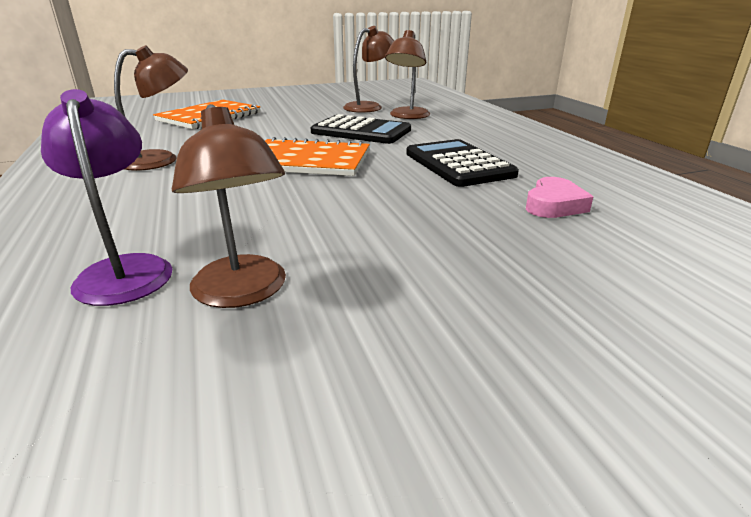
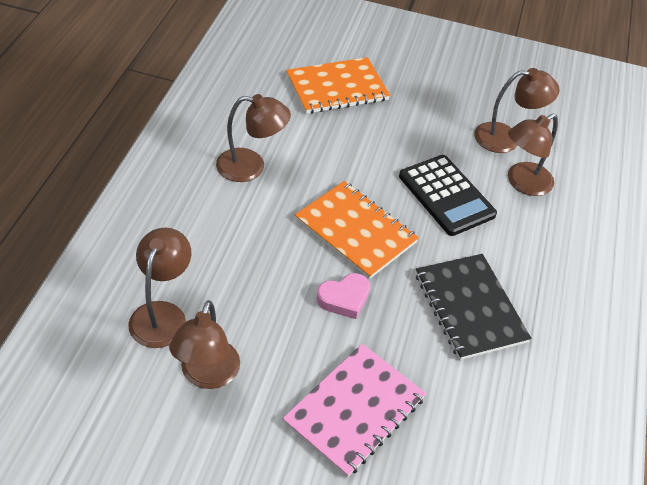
camera: 30 degrees right, 20 degrees up
(124, 270) = (162, 314): purple lamp -> brown lamp
(455, 247) = (354, 410): none -> pink notebook
(458, 164) = (470, 307): black calculator -> black notebook
(554, 205) = (475, 409): pink heart -> pink heart (344, 298)

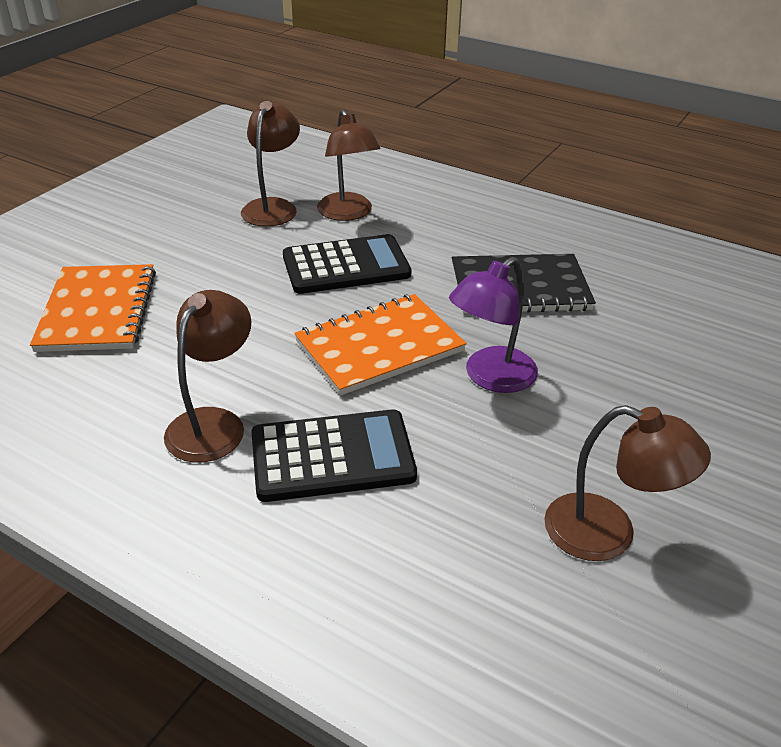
camera: 70 degrees left, 10 degrees down
(162, 314) = (488, 573): brown lamp -> none
(238, 226) = (332, 456): none -> black calculator
(344, 298) = (490, 377): pink heart -> purple lamp
(354, 410) = (662, 401): pink notebook -> none

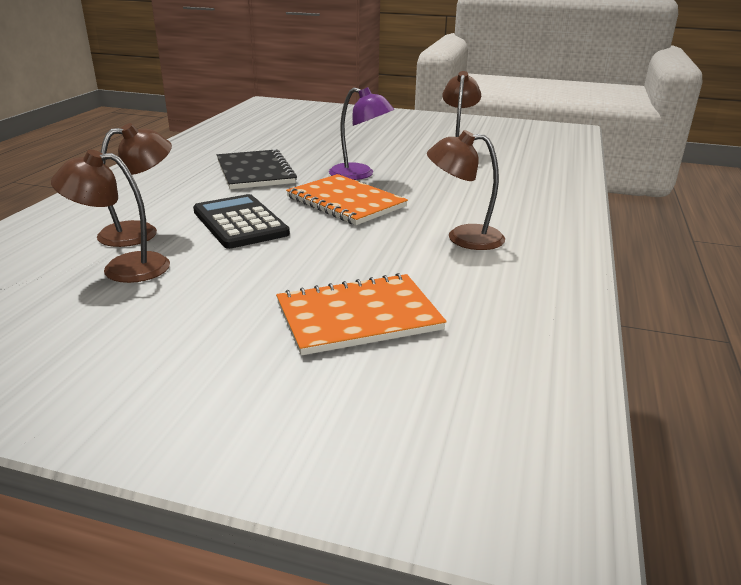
camera: 105 degrees left, 10 degrees down
(332, 456) = (460, 203): black calculator -> none

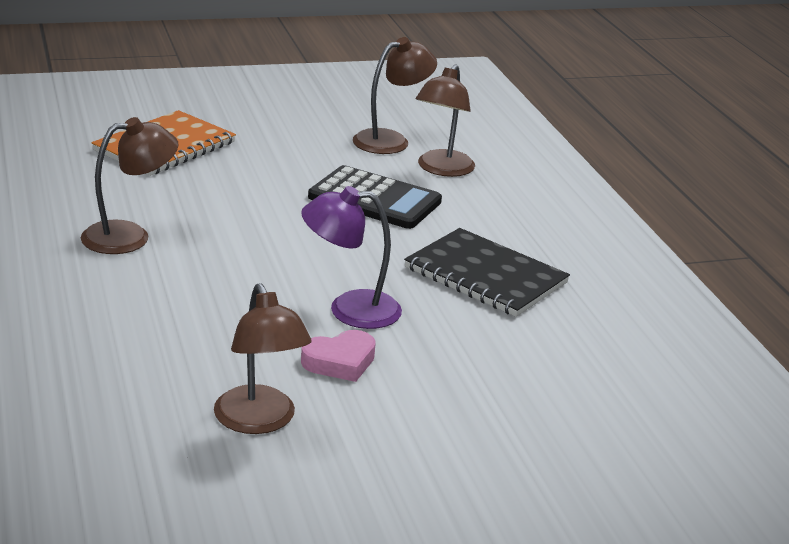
camera: 145 degrees right, 0 degrees up
(346, 202) = (306, 254): orange notebook -> none
(394, 160) = (340, 362): none -> pink heart

